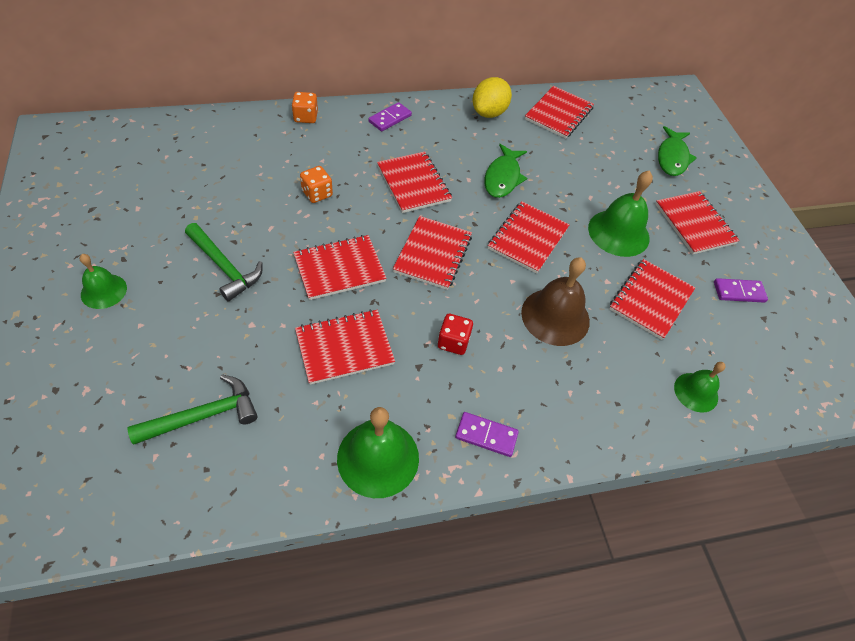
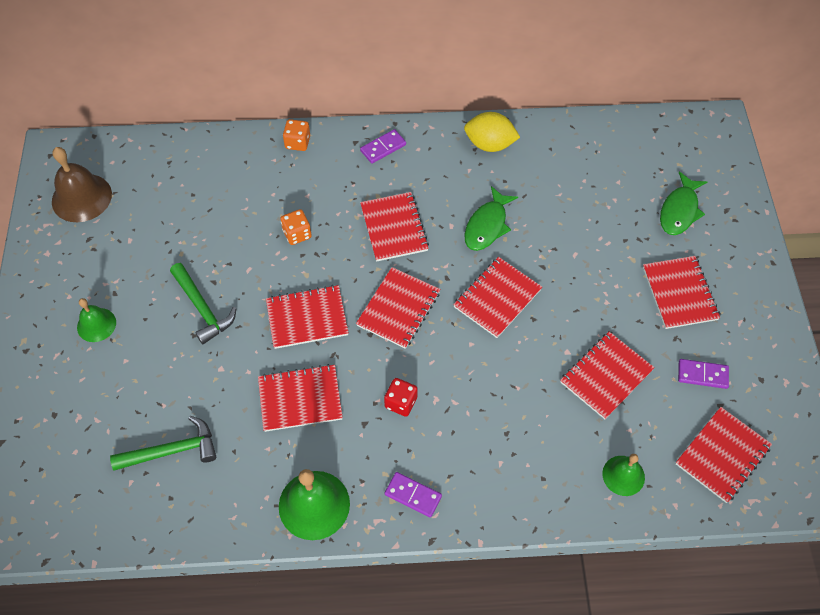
camera: 15 degrees right, 5 degrees up
(489, 113) = (489, 144): yellow lemon -> yellow lemon turned 60 degrees clockwise
(555, 316) = (505, 385): brown bell -> brown bell (81, 197)
(558, 114) = (566, 149): red notebook -> red notebook (722, 455)
(618, 232) = (594, 298): green bell -> none

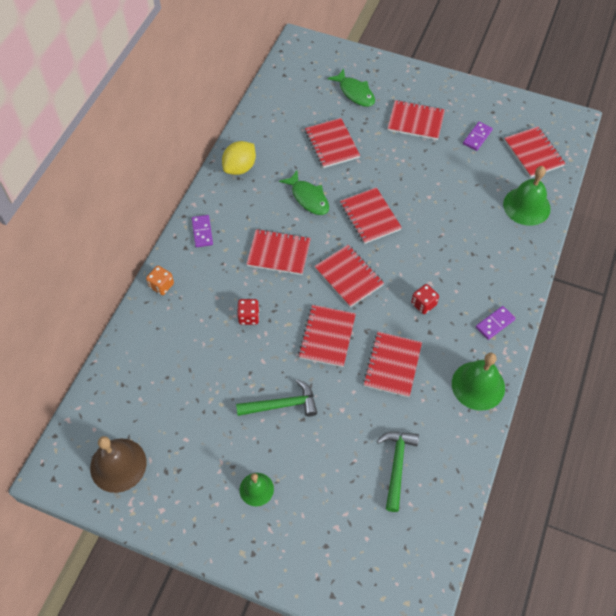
camera: 65 degrees left, 0 degrees up
(297, 234) = (249, 317): orange dice -> red dice
(606, 376) = (456, 184): red notebook -> red notebook (331, 144)
(623, 475) = (526, 206): green bell -> green bell, size x1.66

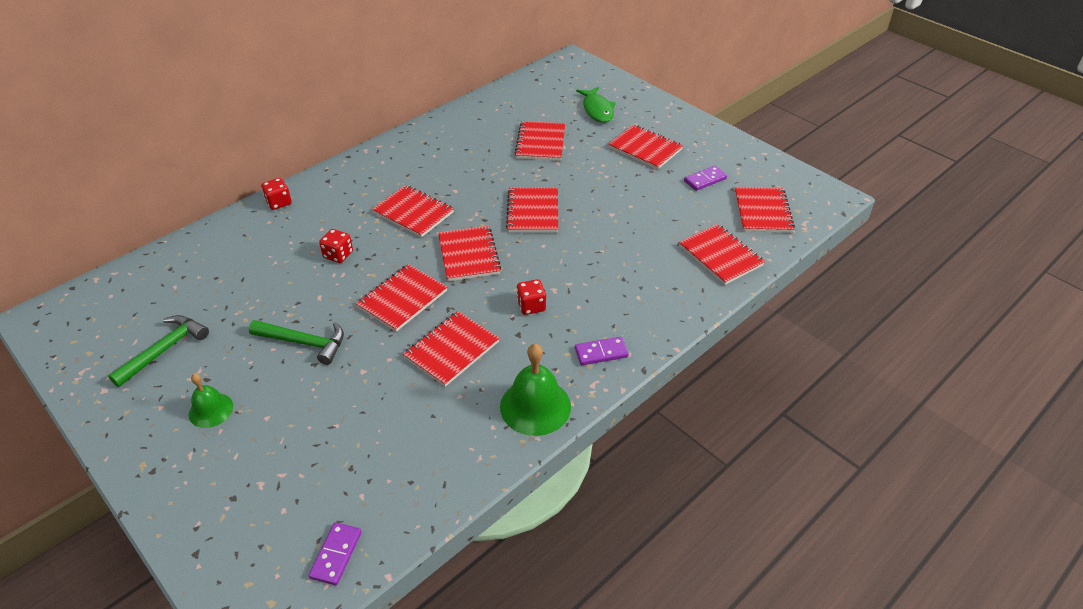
camera: 25 degrees right, 15 degrees down
(118, 465) = (102, 334): brown bell -> none
(161, 285) = (279, 202): orange dice -> red dice
(202, 232) = (354, 173): purple domino -> purple domino (336, 555)
(240, 168) = (433, 135): yellow lemon -> none
(308, 198) = (481, 178): green fish -> none
(397, 465) = (377, 449): green hammer -> green hammer (164, 350)
(526, 206) = (720, 256): green bell -> red notebook

